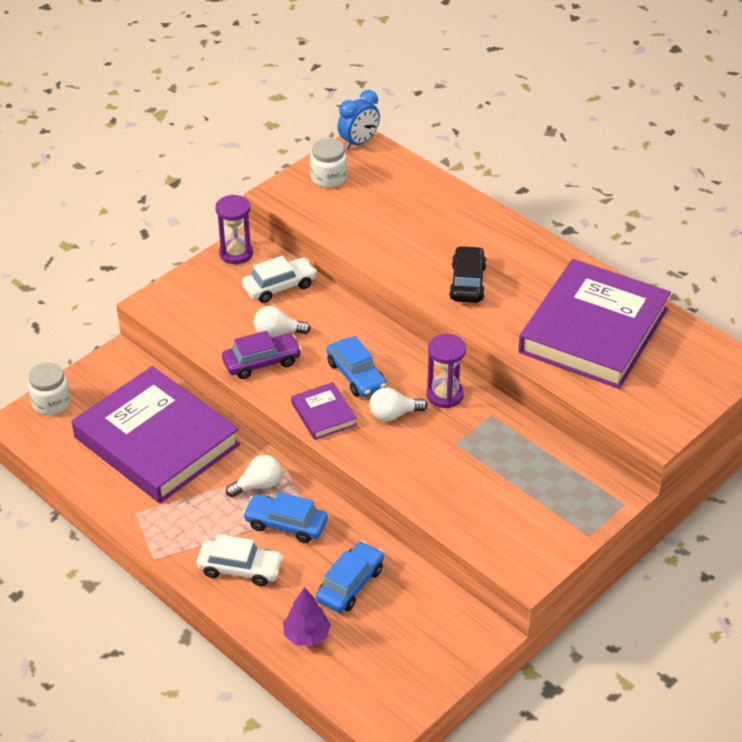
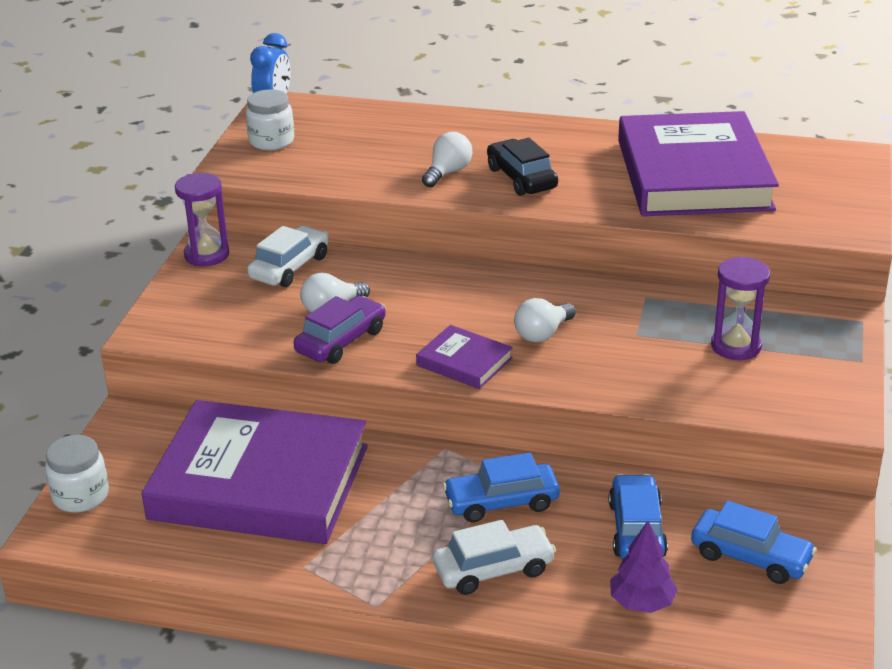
camera: 30 degrees left, 10 degrees down
(258, 485) = (429, 477): white light bulb -> white light bulb (448, 173)
(356, 375) = (462, 314): blue car -> blue car (750, 557)
(444, 395) = (578, 297): purple hourglass -> purple hourglass (736, 346)

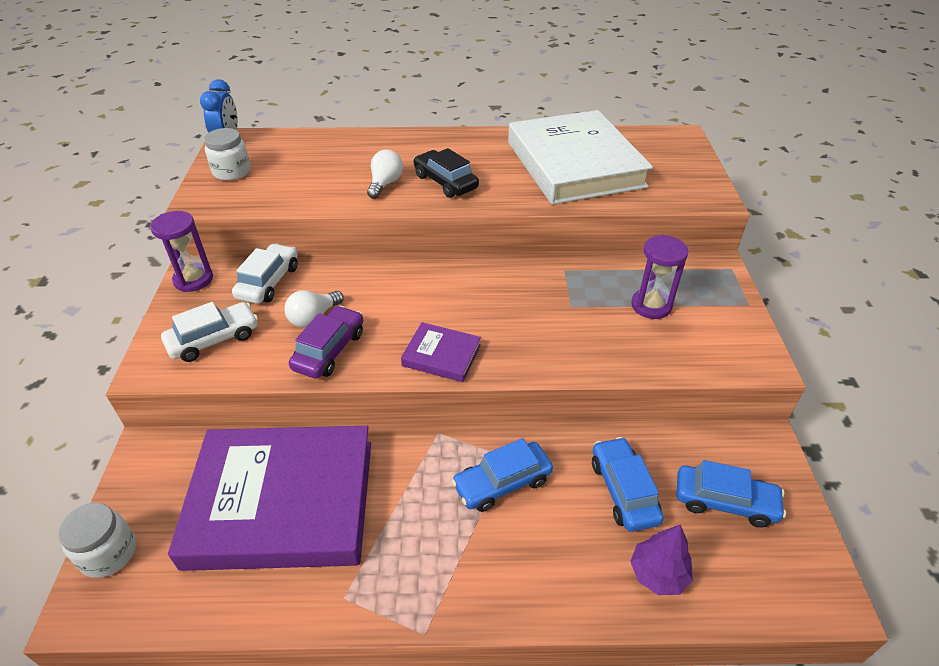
camera: 15 degrees left, 10 degrees up
(493, 569) = (518, 563): white car -> white car (214, 339)
(542, 334) = (497, 317): white light bulb -> none
(693, 175) = (574, 164): purple book -> white book

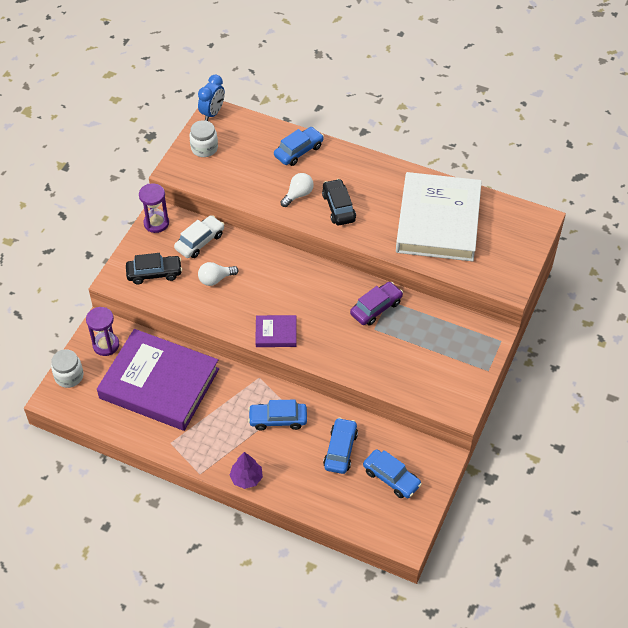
camera: 25 degrees right, 10 degrees up
(214, 339) = (154, 273): white car -> black car
(329, 350) = (215, 305): purple car -> purple car (376, 308)
(359, 146) = (298, 151): none -> blue car
(441, 355) = (276, 333): purple book -> purple book turned 45 degrees counterclockwise
(651, 306) = (424, 347): purple hourglass -> purple hourglass (106, 345)
(658, 574) = (328, 496): purple tree -> purple tree (246, 478)

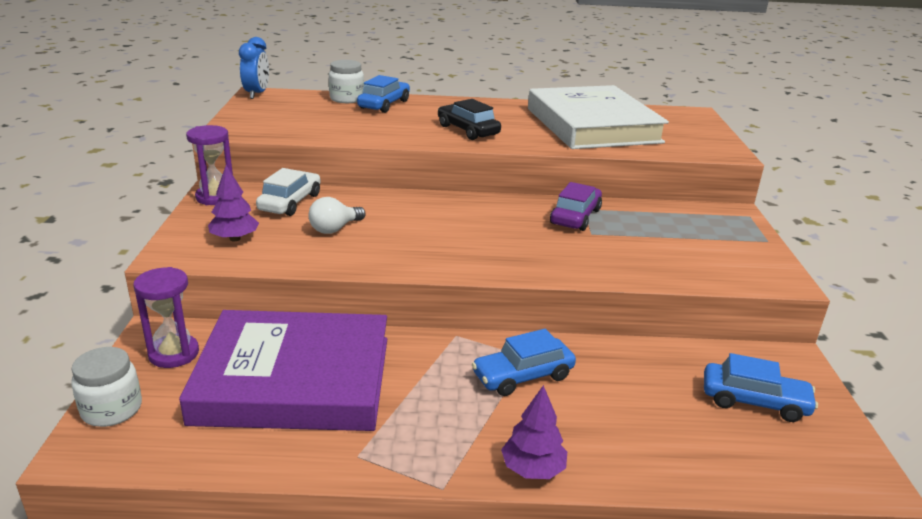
camera: 25 degrees left, 25 degrees down
(154, 273) = (235, 238): black car -> purple tree
(204, 148) = (261, 114): white jar -> white jar (347, 99)
(276, 333) = (463, 260): purple book -> none
(298, 195) = (409, 128): white light bulb -> none
(340, 450) = (649, 388): blue car -> none

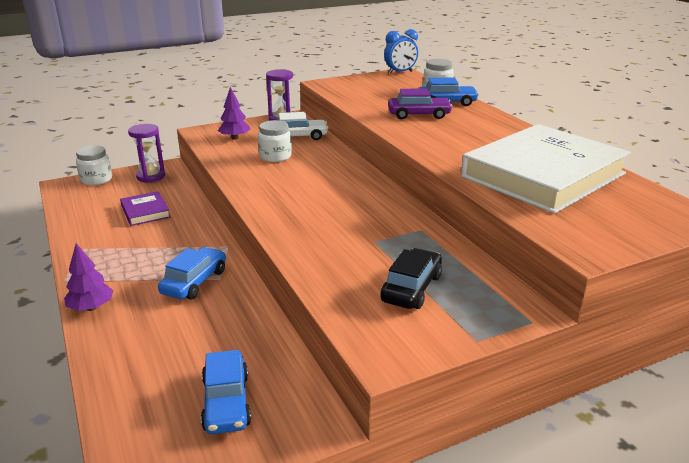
camera: 65 degrees right, 0 degrees up
(294, 379) = (145, 212): purple book -> purple book, size x0.43
(334, 229) = (275, 157): white light bulb -> white jar
(468, 130) = (438, 135): black car -> black car (411, 288)
(523, 376) = (194, 282): blue car -> blue car turned 75 degrees clockwise
(575, 217) = (399, 229): purple car -> purple car (419, 115)

